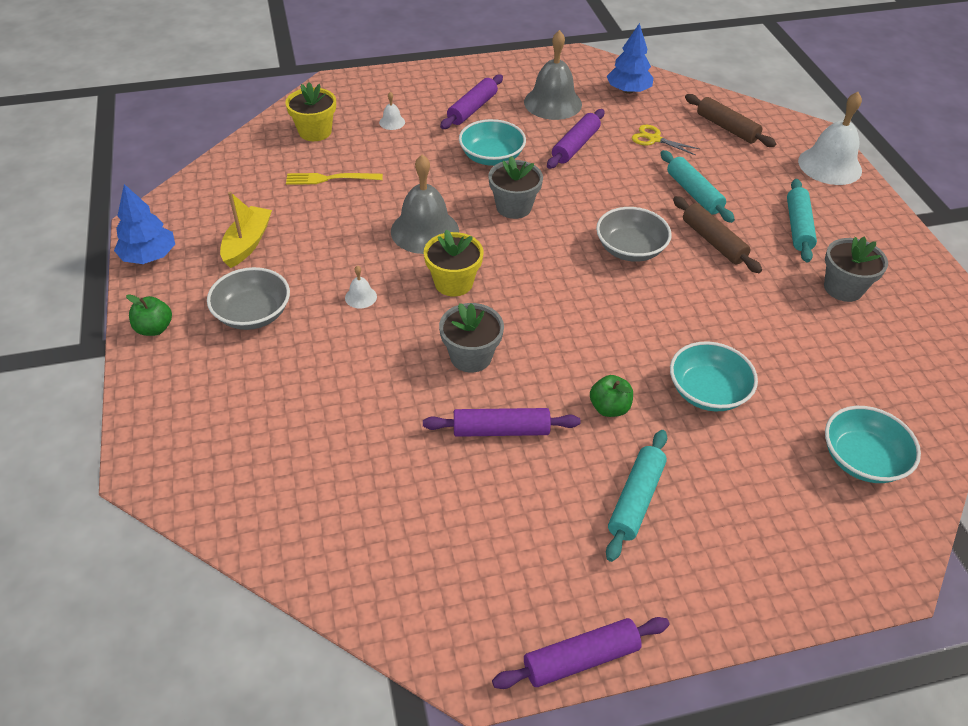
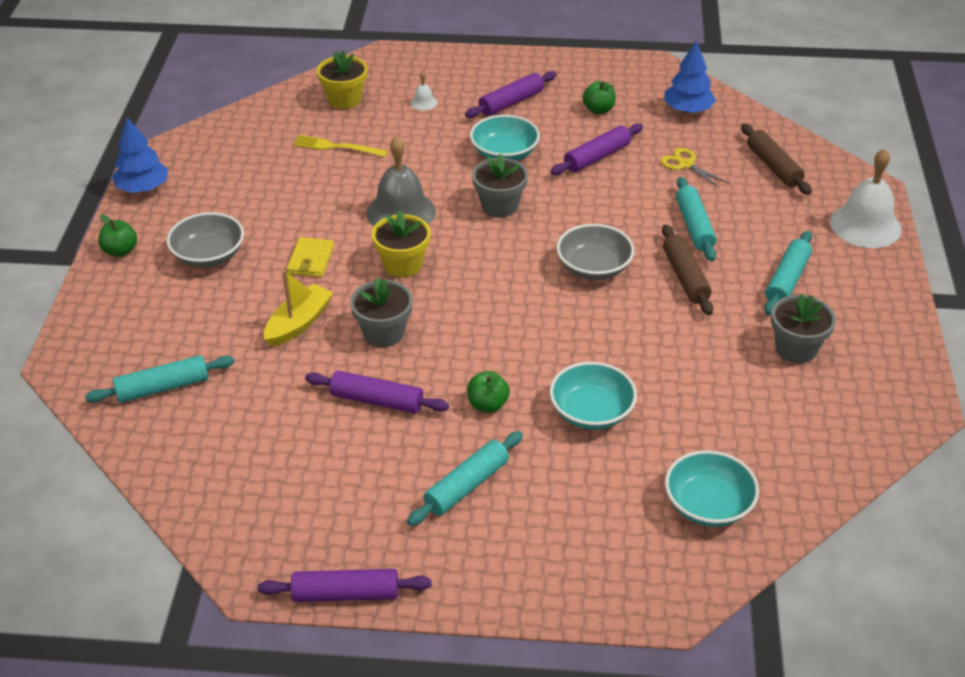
camera: 20 degrees right, 5 degrees down
(247, 243) = (233, 193): yellow boat -> yellow boat (298, 323)
(270, 471) = (162, 387): none -> turquoise rolling pin
(360, 297) = (311, 260): white bell -> yellow wallet
(552, 103) = (598, 109): grey bell -> green apple

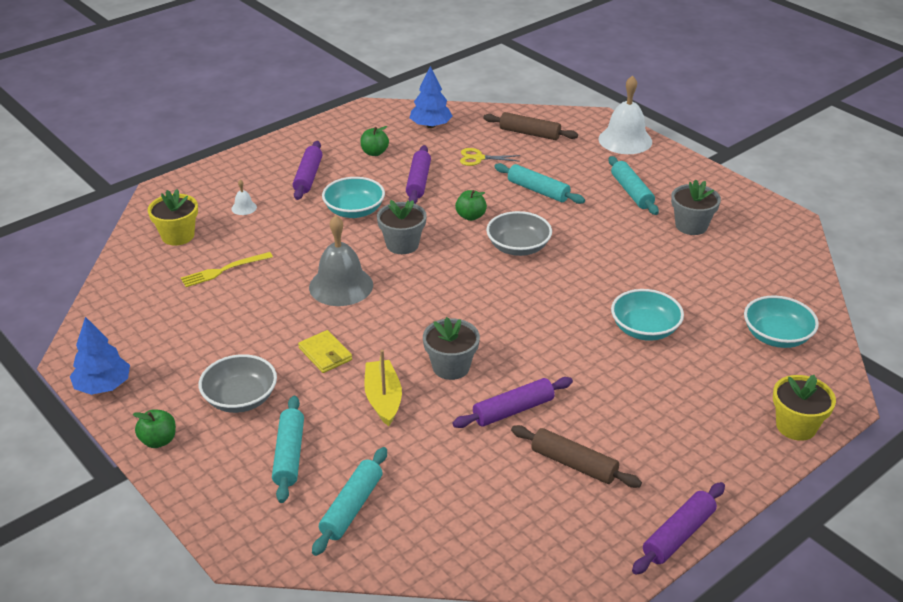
camera: 45 degrees left, 5 degrees down
(403, 265) = (395, 317): yellow flower pot -> yellow flower pot (796, 426)
(467, 486) = (644, 420): turquoise rolling pin -> turquoise rolling pin (289, 455)
(487, 405) = (582, 365): green apple -> green apple (470, 216)
(685, 277) = (577, 222): brown rolling pin -> brown rolling pin (574, 464)

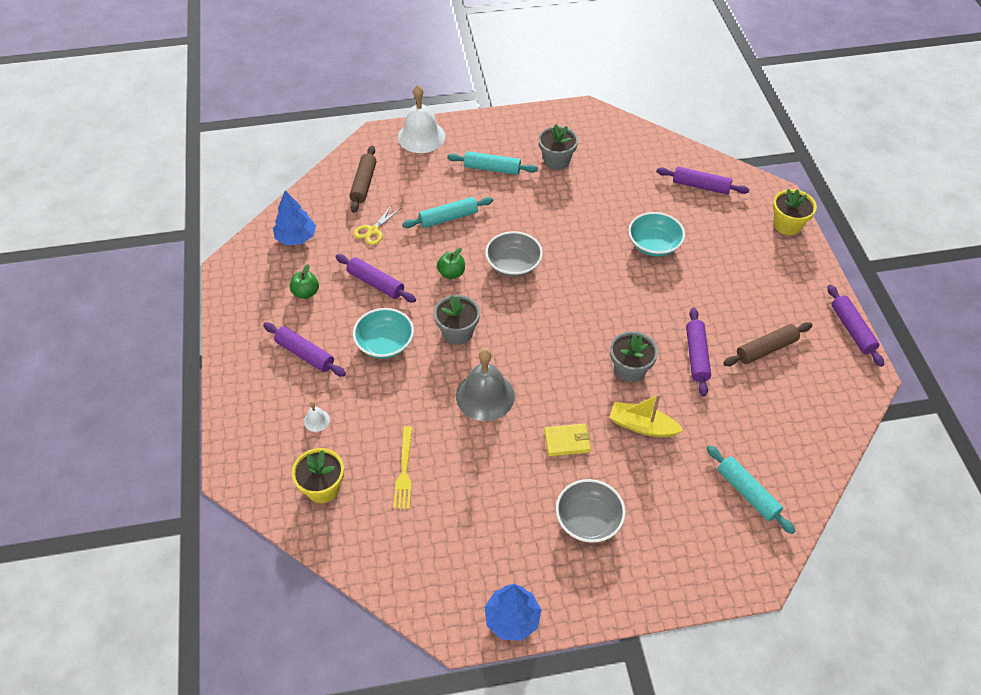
camera: 60 degrees left, 15 degrees up
(158, 441) = (608, 597): green apple -> none
(289, 455) = (673, 511): turquoise rolling pin -> none
(529, 133) = (364, 184): brown rolling pin -> brown rolling pin turned 45 degrees counterclockwise
(776, 336) = (701, 186): turquoise bowl -> purple rolling pin

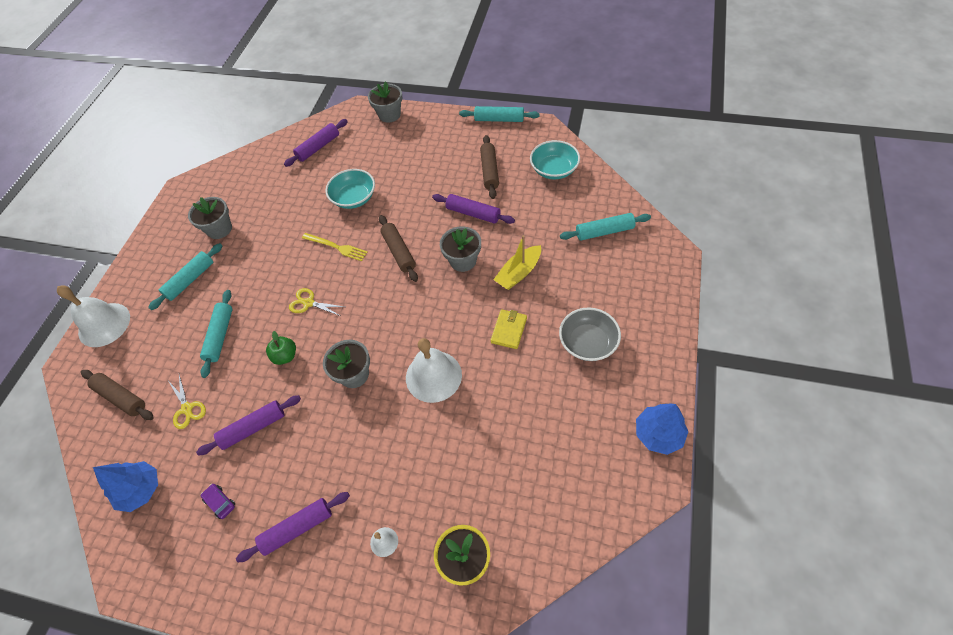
camera: 60 degrees left, 5 degrees up
(306, 293) = (220, 502): green apple -> purple car
(385, 343) = (329, 443): turquoise bowl -> turquoise bowl (554, 170)
(404, 470) = (479, 474): yellow fork -> yellow fork (336, 247)
(485, 396) = (433, 376): grey bell -> white bell
(513, 265) = (308, 303): grey bowl -> yellow scissors
(609, 310) = (399, 252): none -> brown rolling pin
(787, 225) = (389, 115): yellow flower pot -> grey flower pot
(852, 330) = (499, 119): purple rolling pin -> turquoise rolling pin

